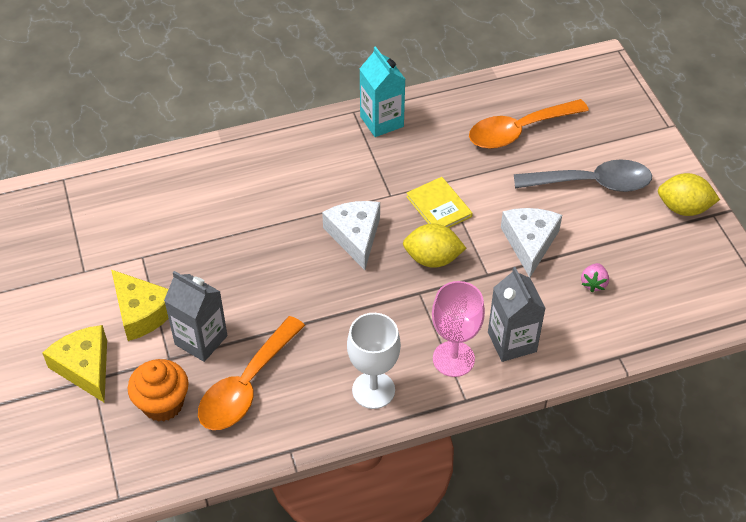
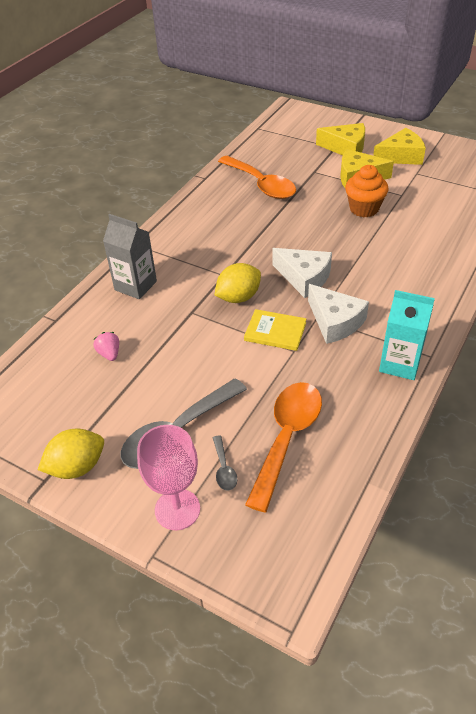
camera: 140 degrees right, 5 degrees down
(58, 305) = (401, 156): none -> yellow cheese
(163, 404) = (289, 158): orange cupcake -> orange cupcake (364, 209)
(201, 340) = (311, 185): grey carton -> none
(246, 385) = (261, 184): orange spoon -> orange spoon turned 150 degrees clockwise
(373, 390) = (192, 219): white goblet -> none
(453, 359) = (163, 257): pink goblet -> pink goblet (177, 509)
(529, 243) = (183, 351): white cheese -> white cheese (335, 322)
(580, 141) = (224, 468): none -> grey spoon

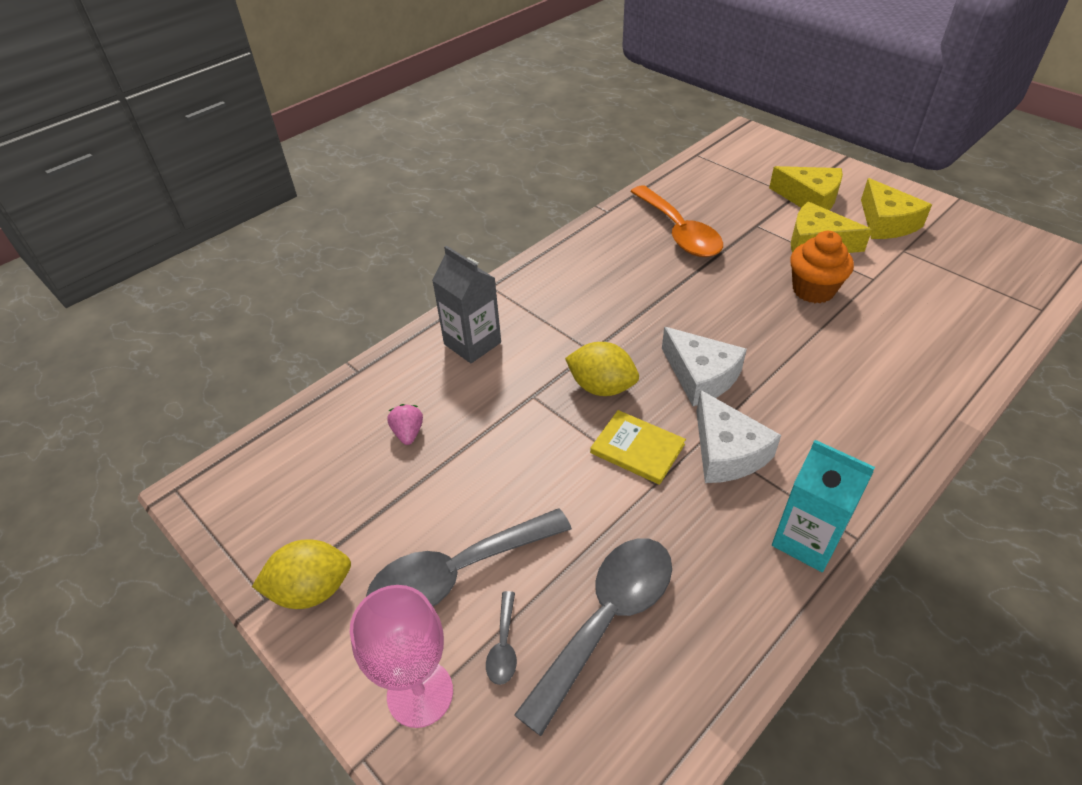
camera: 15 degrees right, 0 degrees up
(238, 297) = (601, 387): yellow lemon -> yellow lemon turned 45 degrees clockwise
(287, 438) = (606, 620): orange spoon -> grey spoon
(401, 156) = (886, 222): yellow cheese -> yellow cheese turned 75 degrees clockwise

